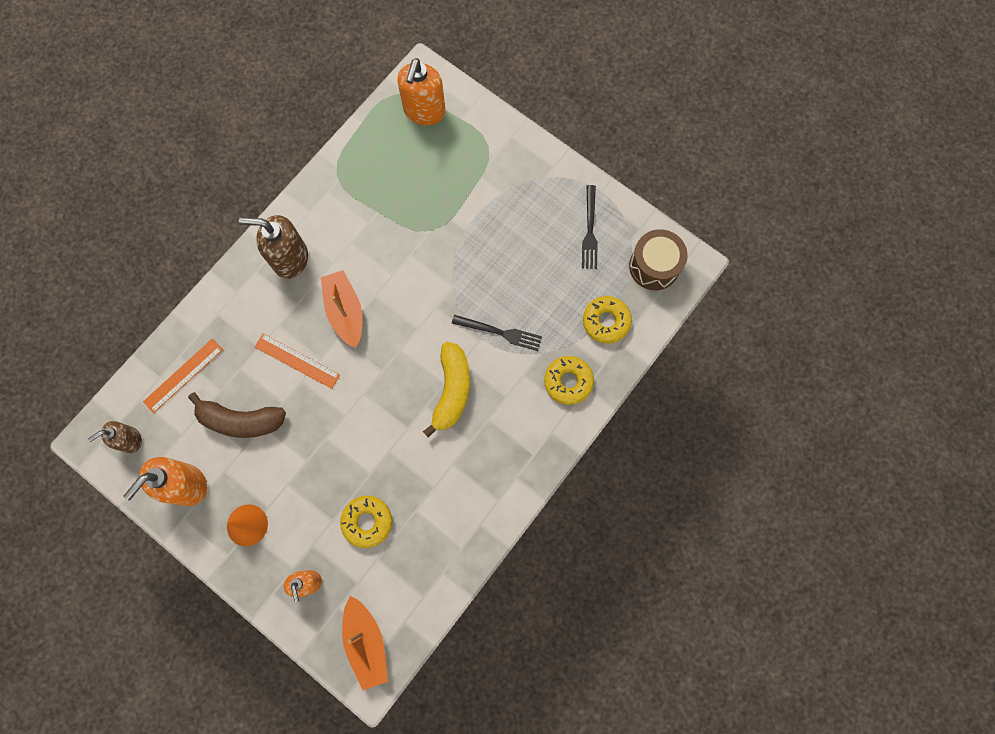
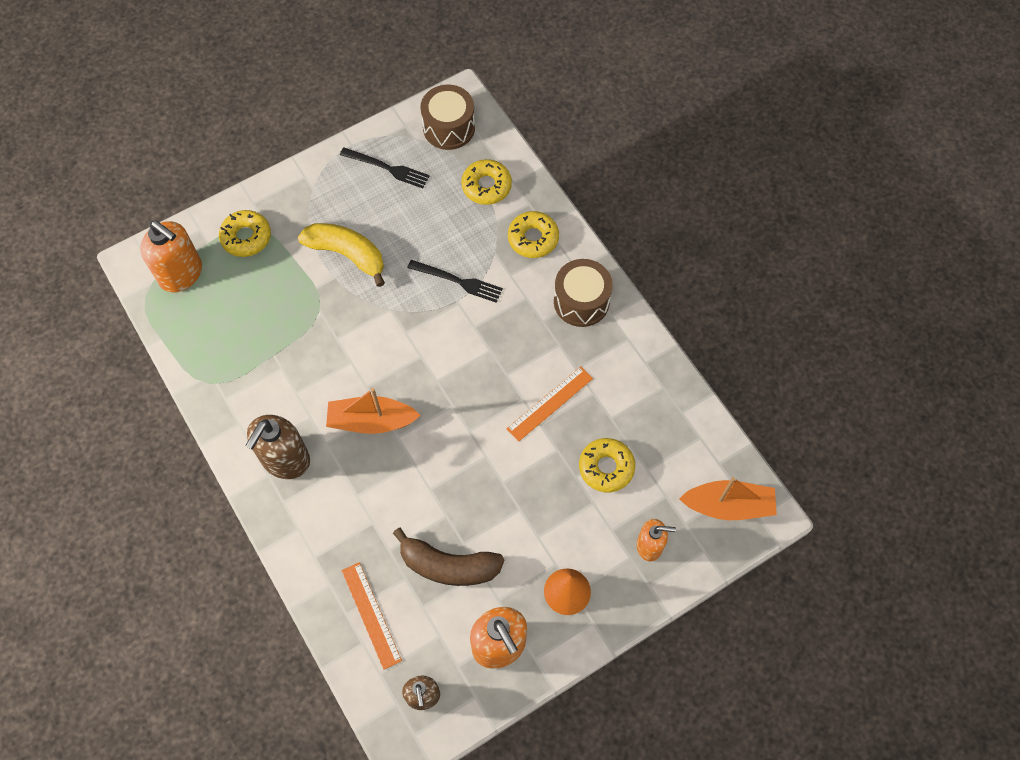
camera: 70 degrees left, 10 degrees down
(241, 420) = (448, 565): brown banana -> brown banana turned 75 degrees clockwise
(297, 361) = (405, 487): orange ruler -> orange ruler (550, 403)
(451, 390) = (500, 345): yellow banana -> yellow banana (347, 255)
(476, 145) = (246, 237): none -> yellow donut
(500, 332) = (458, 281): black fork -> black fork turned 75 degrees clockwise
(520, 446) = (581, 301): none -> brown drum

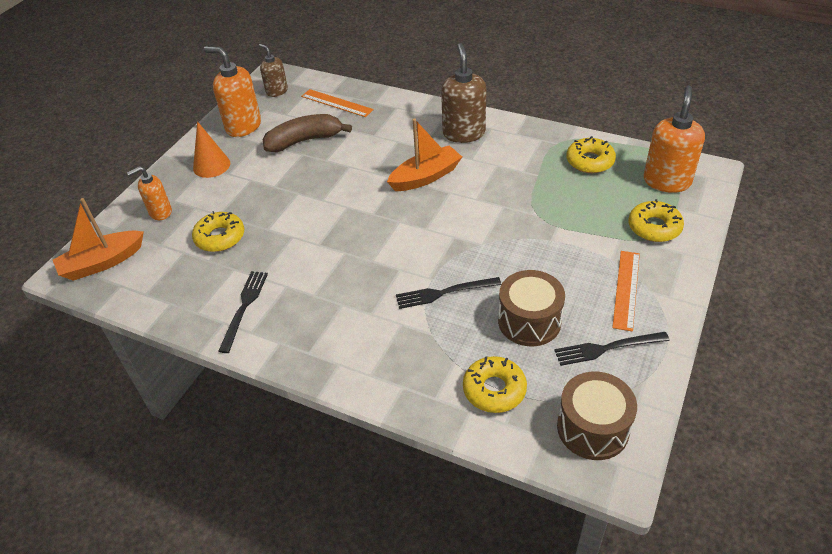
camera: 150 degrees right, 20 degrees down
(181, 274) = (667, 181): orange soap dispenser -> orange soap dispenser turned 105 degrees clockwise
(347, 255) = (559, 260): yellow banana -> none
(533, 238) = (404, 367): yellow donut -> yellow donut (590, 161)
(550, 403) = (293, 252): orange ruler -> orange ruler (626, 289)
(581, 301) = (316, 338): brown drum -> brown drum (529, 321)
(622, 367) = (244, 307): none -> black fork

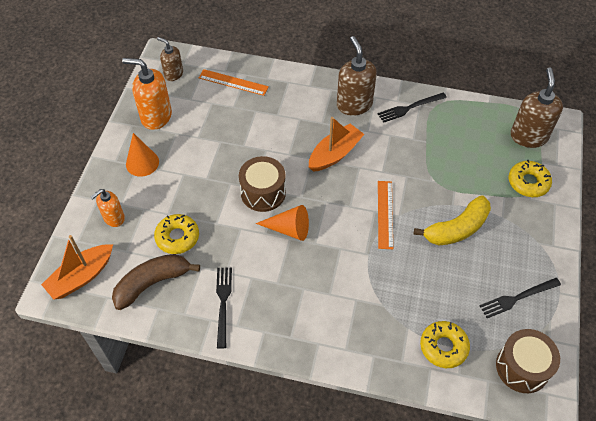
camera: 15 degrees left, 10 degrees up
(304, 141) = (218, 127): brown banana -> brown banana (152, 283)
(347, 243) = (289, 229): none -> orange cone
(444, 293) = (382, 266): black fork -> black fork (409, 108)
(529, 321) = (454, 282): brown drum -> brown drum (263, 192)
(549, 265) = (456, 228): none -> yellow banana
(590, 161) = (464, 123): yellow donut -> none
(626, 289) = (519, 243): orange ruler -> orange ruler (385, 214)
(667, 181) = (528, 136): orange soap dispenser -> brown soap dispenser

